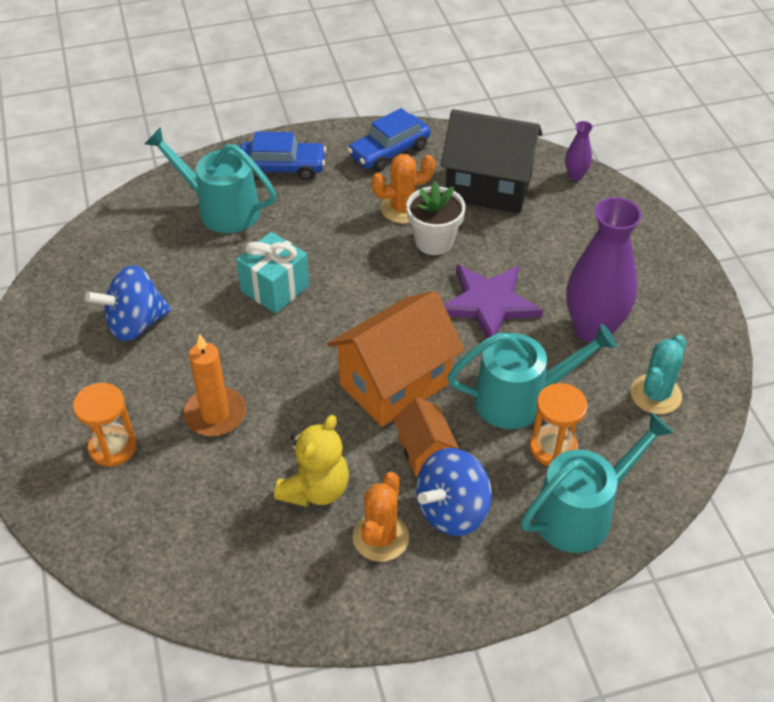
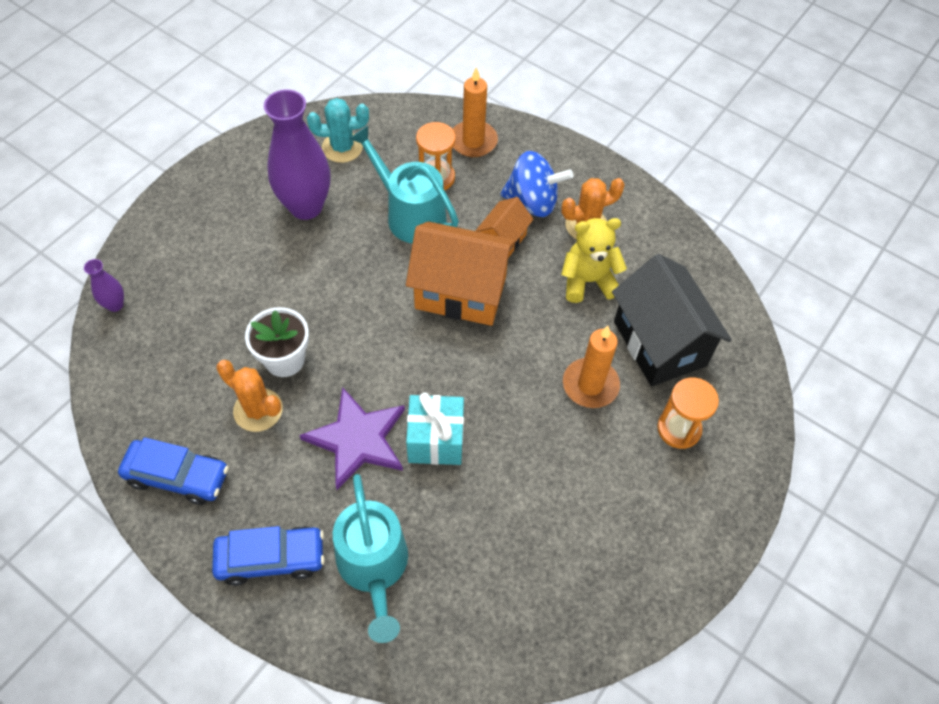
camera: 130 degrees left, 10 degrees up
(135, 324) = (565, 518): blue spinning top -> none
(282, 167) = (271, 558): blue car -> blue car turned 120 degrees clockwise
(488, 187) = (179, 360): black house -> black house (659, 343)
(488, 303) = (330, 281): purple star -> purple star (358, 439)
(582, 512) = (473, 141): turquoise watering can -> orange candle

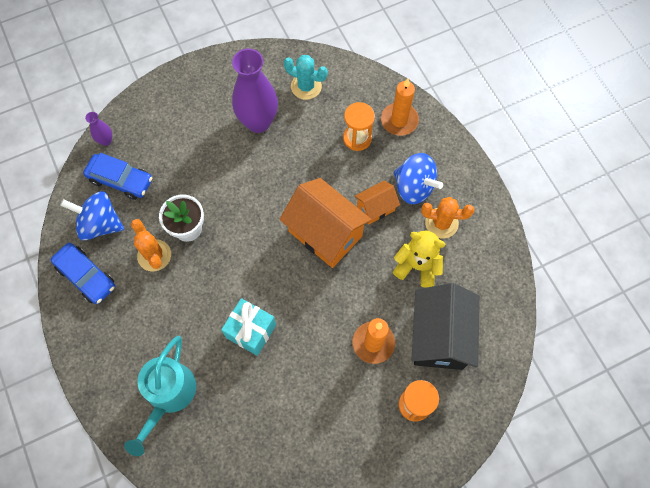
camera: 30 degrees right, 10 degrees up
(162, 405) = (100, 224): none -> blue spinning top
(271, 558) = (112, 357): blue car -> blue car (121, 180)
(358, 439) = (203, 306): purple star -> none
(409, 214) = (323, 159): turquoise watering can -> none

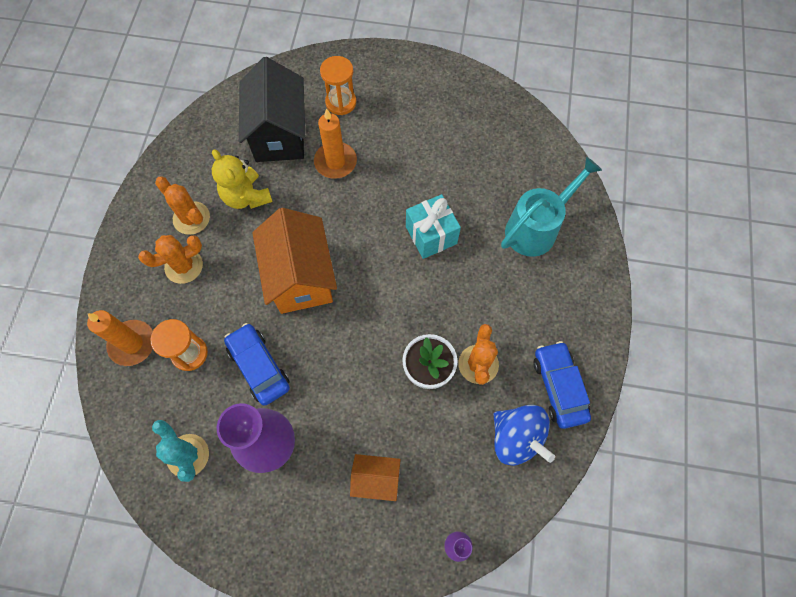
camera: 145 degrees left, 0 degrees up
(121, 180) = (466, 478): blue car -> blue car (259, 367)
(375, 208) = (235, 270): orange house -> orange house (376, 479)
(414, 187) = (184, 266): blue spinning top -> orange cactus
(439, 336) = (279, 134): black house -> black house turned 45 degrees counterclockwise

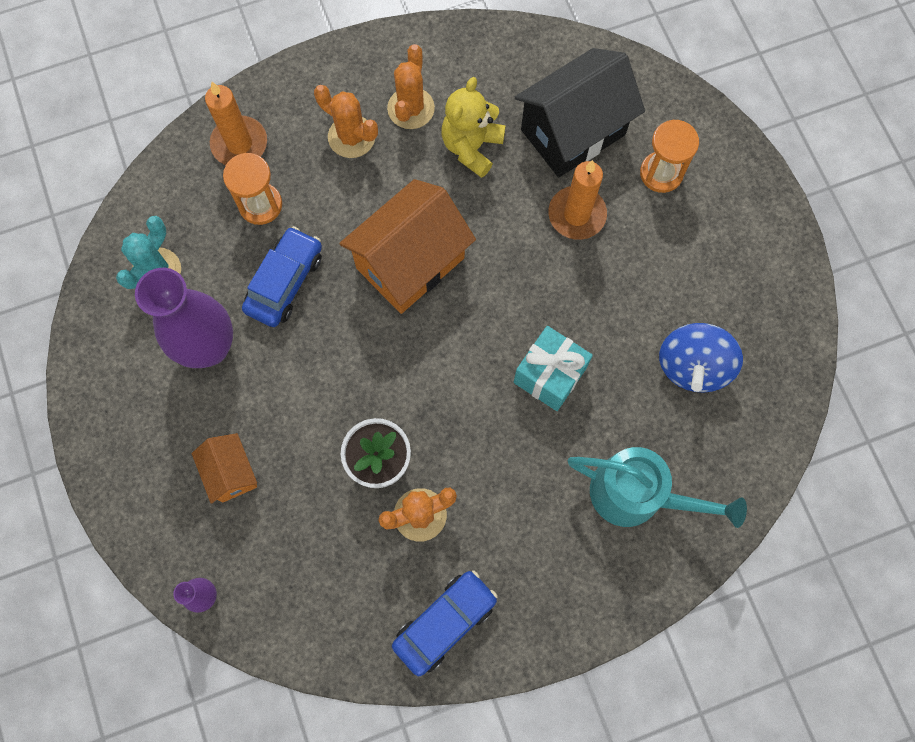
camera: 60 degrees right, 5 degrees up
(516, 438) = (357, 602): blue spinning top -> blue spinning top (692, 366)

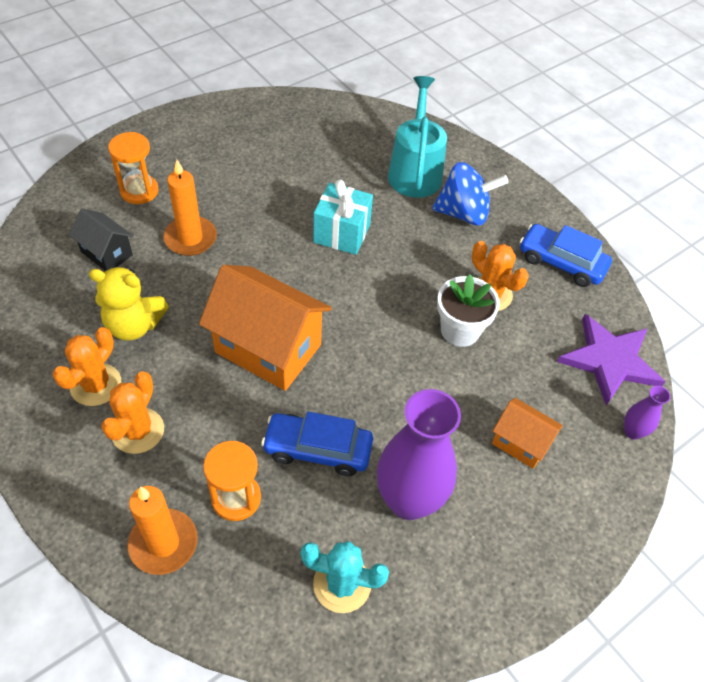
camera: 110 degrees left, 20 degrees down
(231, 473) = (520, 443): orange house -> orange house turned 75 degrees clockwise
(295, 614) = (609, 360): none -> purple star
(411, 108) = (96, 385): orange cactus -> orange cactus turned 60 degrees counterclockwise
(573, 132) = (107, 253): black house -> black house, size x0.53
(692, 366) = (304, 154): blue spinning top -> blue spinning top (464, 213)

